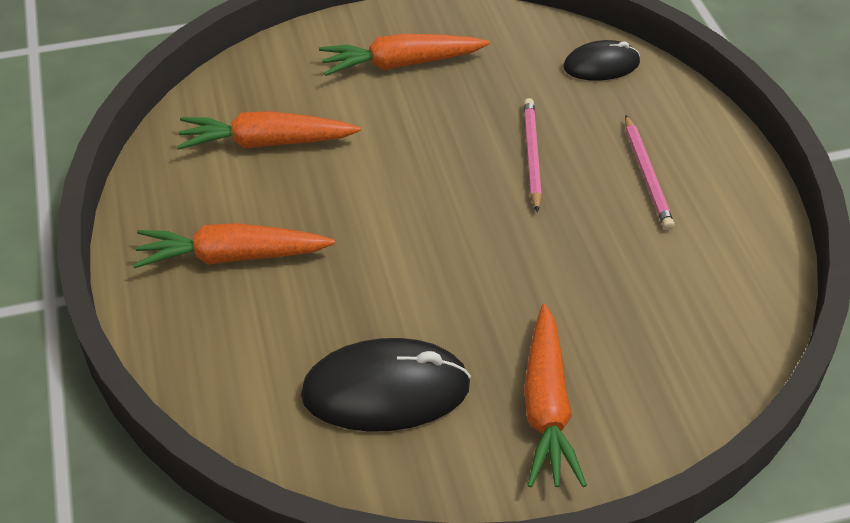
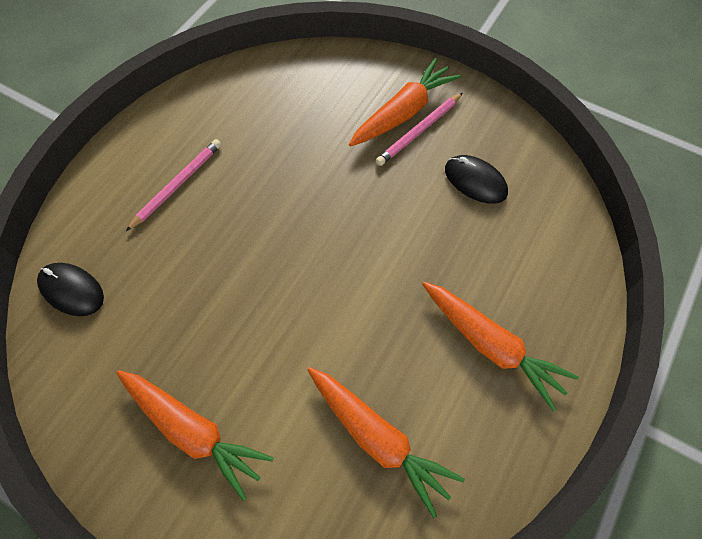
camera: 135 degrees left, 15 degrees up
(386, 390) = (475, 181): black mouse -> black mouse, size x0.60
(531, 155) = (218, 257): pink pencil -> pink pencil (419, 131)

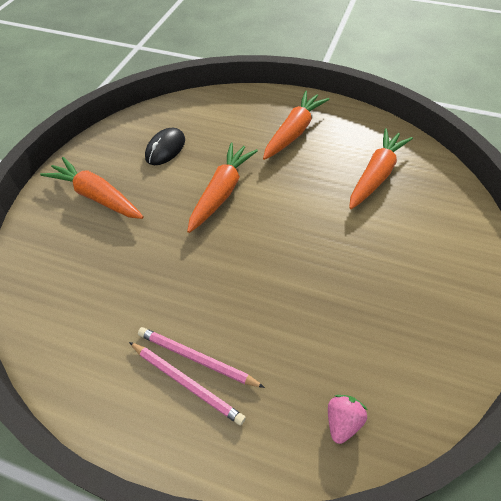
camera: 100 degrees left, 10 degrees down
(71, 290) = (342, 422): black mouse -> pink strawberry
(193, 431) = (421, 276): orange carrot -> orange carrot (221, 192)
(419, 131) = (118, 184): pink pencil -> pink pencil (186, 383)

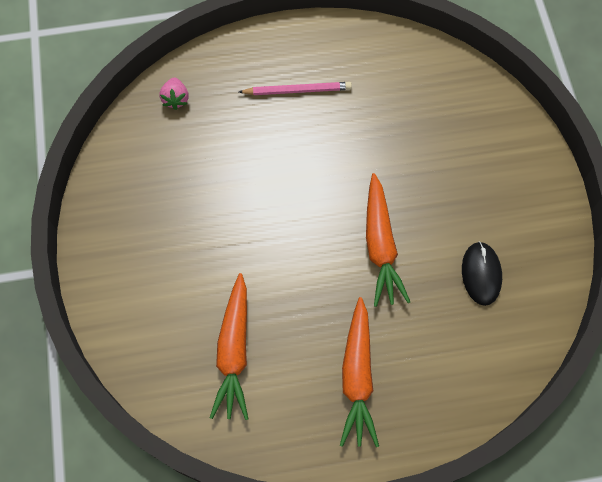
camera: 150 degrees right, 15 degrees up
(97, 196) = (494, 180): orange carrot -> none
(186, 383) = (293, 73): pink pencil -> none

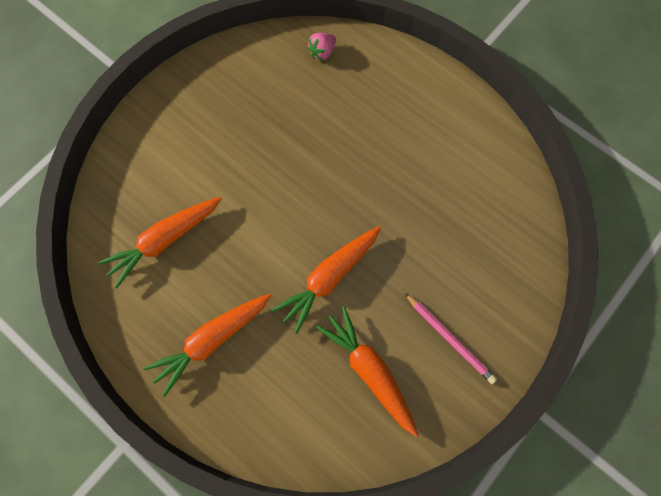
camera: 50 degrees right, 5 degrees up
(297, 90) = (404, 123): pink pencil -> pink pencil (450, 338)
(481, 274) = (370, 371): black mouse -> orange carrot

